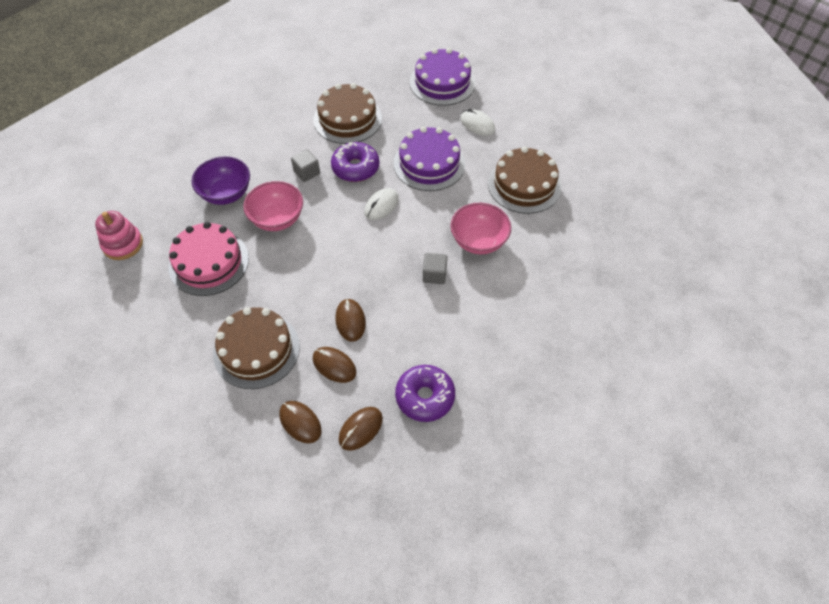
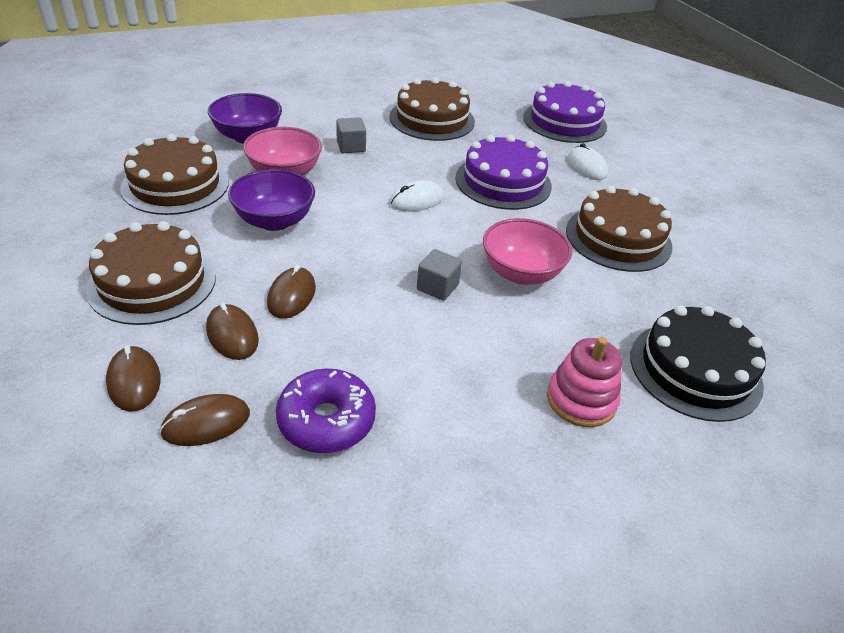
camera: 20 degrees right, 15 degrees down
(123, 244) = (102, 142): pink stacking toy -> pink stacking toy (581, 400)
(209, 262) = (175, 185): pink cake -> brown cake
(299, 265) = (274, 221): none -> purple bowl
(355, 168) = (410, 159): purple donut -> none
(606, 271) = (695, 370): none -> black cake

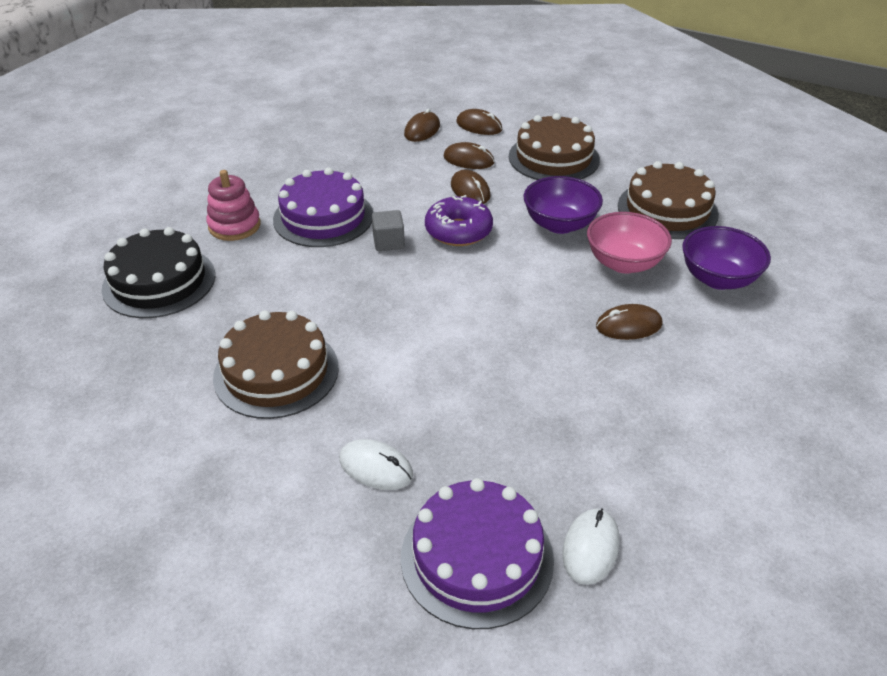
camera: 145 degrees right, 0 degrees up
(326, 420) = (369, 154): purple donut -> purple donut (458, 231)
(351, 147) = (628, 325): grey cube -> brown mouse
(417, 200) = (492, 303): white mouse -> white mouse (590, 548)
(432, 119) = (624, 427): brown cake -> none
(503, 182) = (443, 376): purple cake -> purple cake (323, 217)
(521, 273) = (338, 285): pink bowl -> none

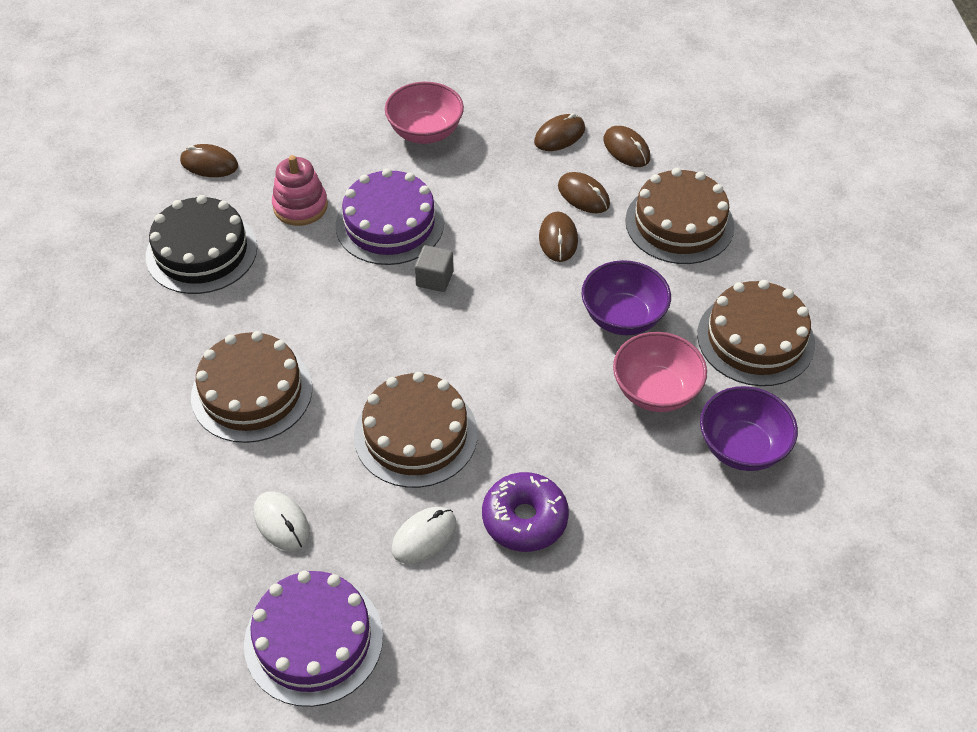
camera: 25 degrees right, 10 degrees up
(312, 153) = (425, 132): none -> pink bowl
(452, 355) = (415, 434): none -> brown cake
(458, 231) = (512, 289): purple donut -> purple donut (524, 519)
(590, 548) = (411, 673): white mouse -> white mouse (424, 536)
(628, 325) = (606, 467): brown mouse -> brown mouse (209, 164)

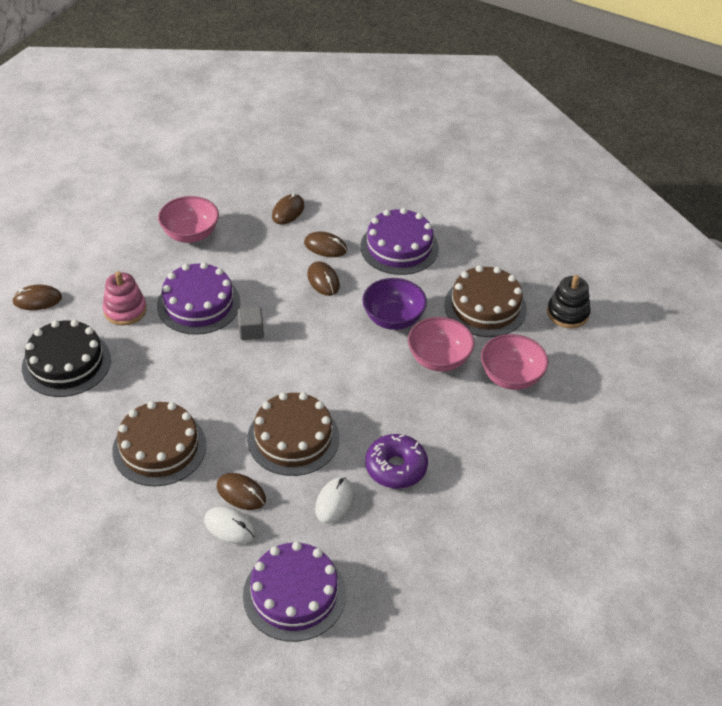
camera: 25 degrees left, 5 degrees down
(626, 149) = (338, 208): brown mouse -> brown mouse (241, 493)
(679, 223) = (399, 247): brown cake -> purple cake
(742, 447) = (511, 377): purple bowl -> pink bowl
(868, 383) = (567, 313): none -> black stacking toy

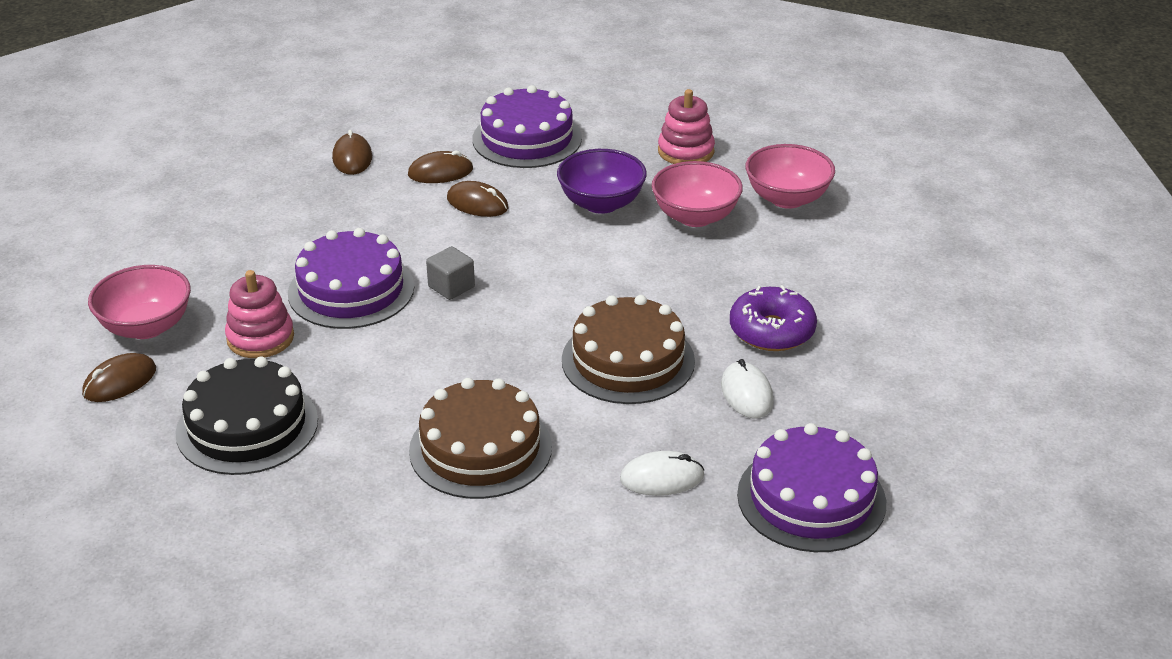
camera: 35 degrees left, 10 degrees down
(190, 234) = (253, 228): pink bowl -> pink bowl (146, 327)
(241, 493) = (634, 440): brown mouse -> none
(485, 307) = (686, 151): brown cake -> pink stacking toy
(567, 313) = (774, 122): black stacking toy -> none

